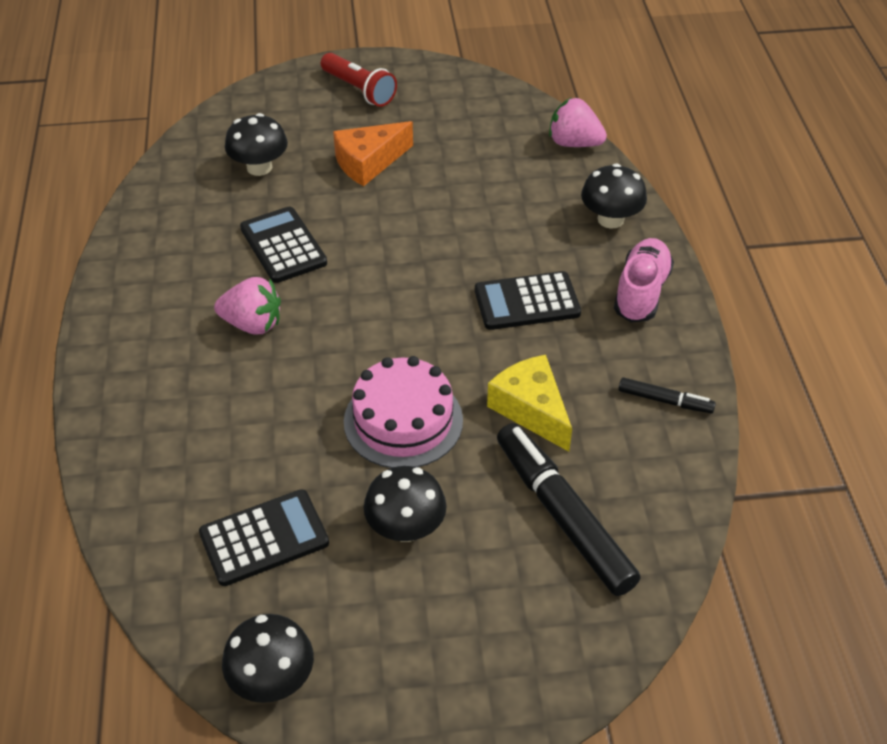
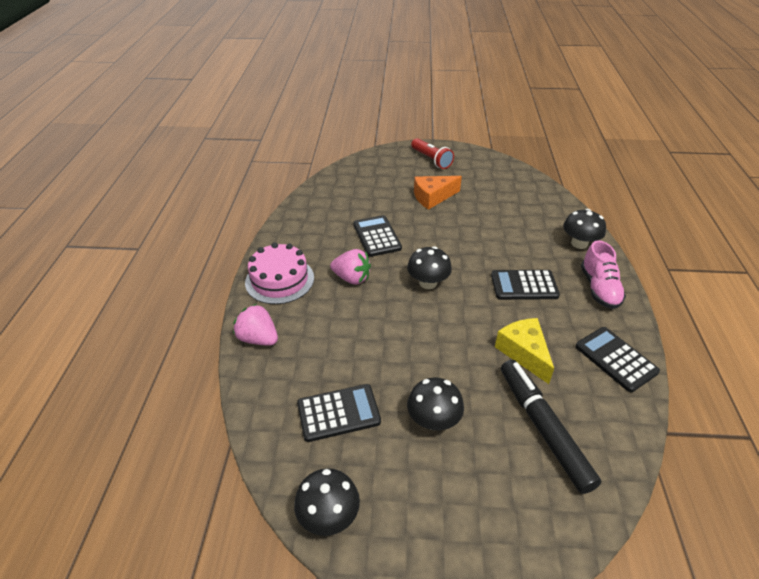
camera: 10 degrees right, 5 degrees down
(259, 167) = (369, 193): black mushroom -> black mushroom (428, 283)
(403, 421) = (438, 349): pink cake -> pink cake (279, 280)
(574, 143) = (557, 199): pink strawberry -> pink strawberry (258, 338)
(641, 292) = (599, 288): pink shoe -> pink shoe turned 150 degrees clockwise
(665, 401) = (615, 359): black marker -> black calculator

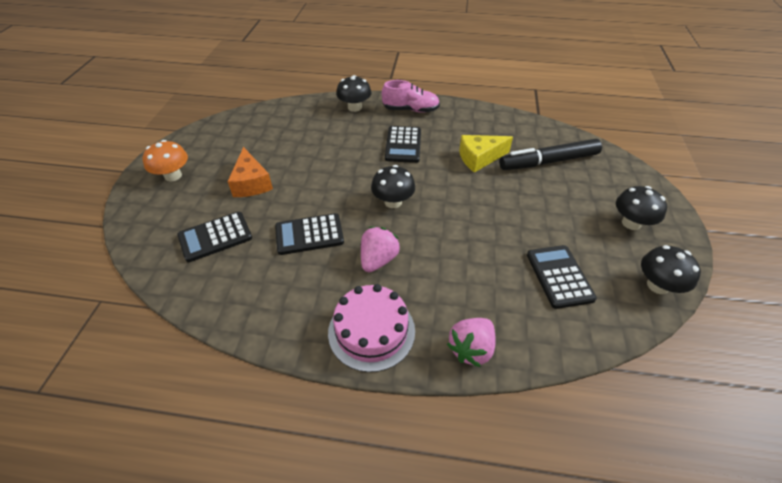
camera: 85 degrees left, 5 degrees up
(431, 160) = (173, 175): red flashlight -> orange mushroom
(433, 420) = (553, 216): black mushroom -> black mushroom (631, 223)
(615, 359) = (482, 118): black calculator -> black calculator (215, 237)

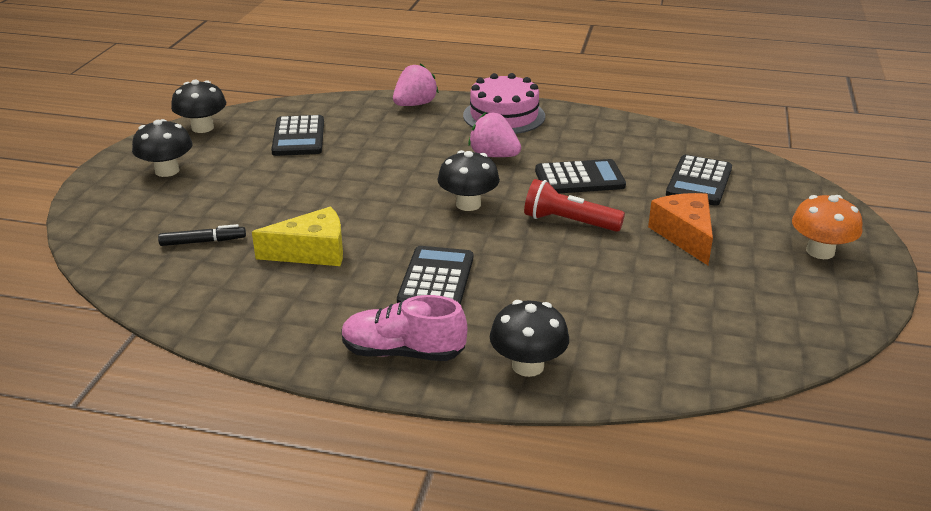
camera: 175 degrees left, 15 degrees down
(215, 237) = (699, 181): black calculator -> black calculator turned 135 degrees clockwise
(324, 190) = (569, 222): none -> red flashlight
(378, 260) = (493, 156): pink strawberry -> pink strawberry turned 90 degrees clockwise
(548, 161) = (203, 242): black marker -> black marker, size x0.48

